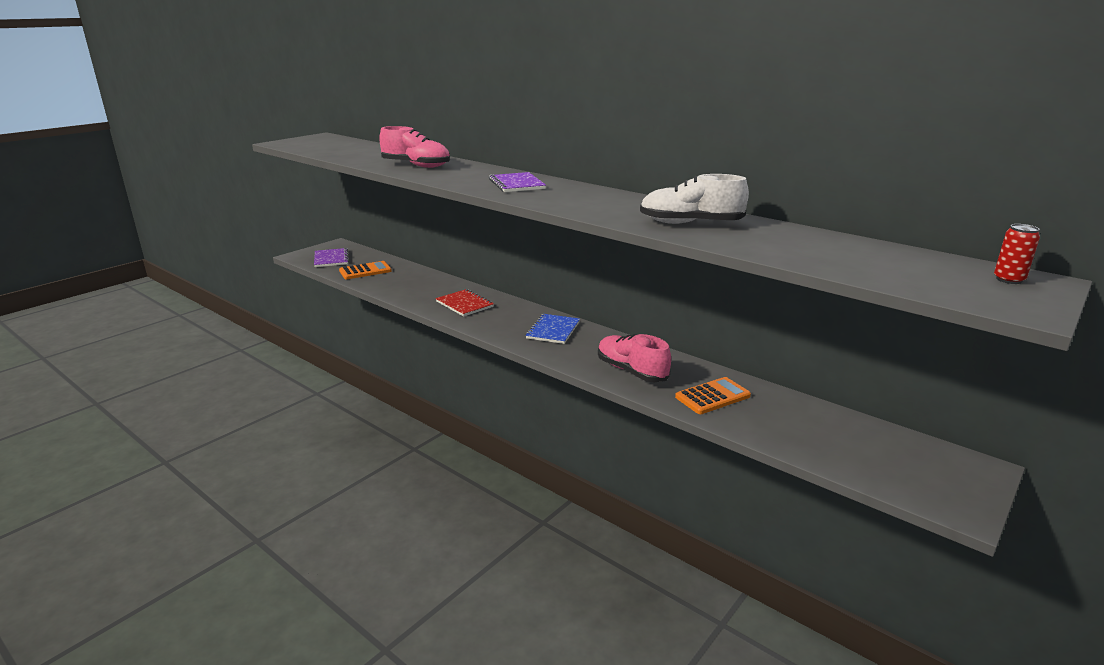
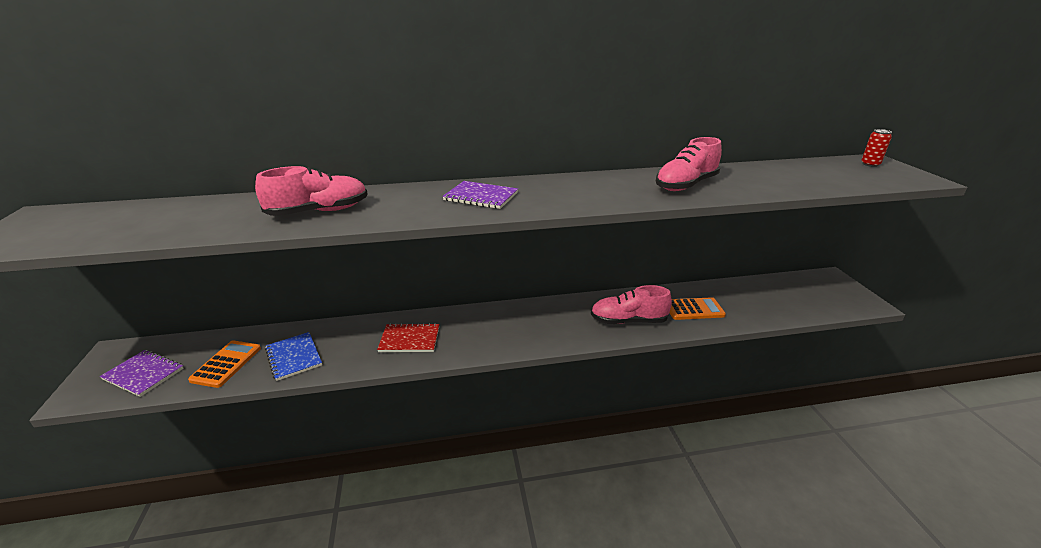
camera: 50 degrees left, 5 degrees up
(553, 330) = (522, 320): blue notebook -> blue notebook (293, 357)
(690, 223) = (685, 185): white shoe -> pink shoe
(712, 396) = (694, 309): orange calculator -> orange calculator turned 75 degrees clockwise

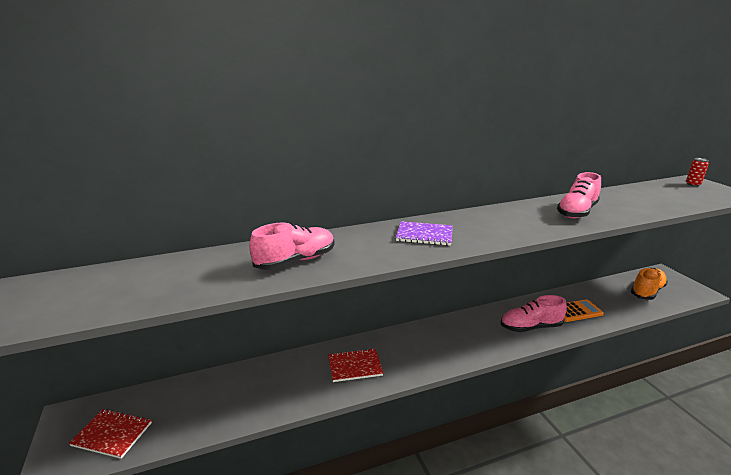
camera: 10 degrees left, 5 degrees down
(143, 374) = (112, 434): purple notebook -> red notebook
(226, 364) = (193, 412): orange calculator -> none
(293, 357) = (255, 397): blue notebook -> none
(797, 296) = (647, 291): none -> orange shoe

